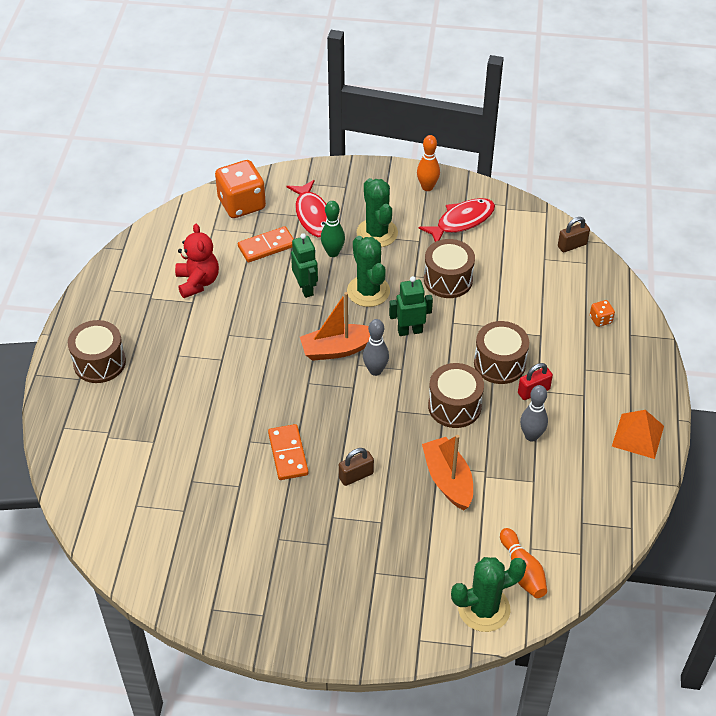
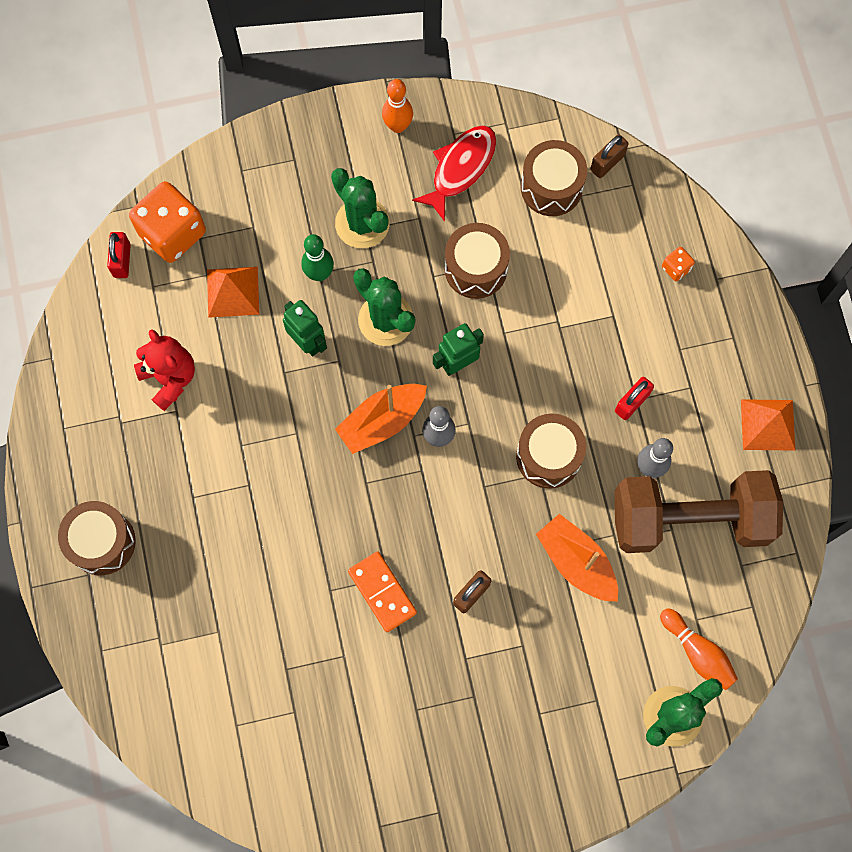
camera: 20 degrees left, 25 degrees up
(199, 209) = (122, 260): none -> red padlock
(267, 246) = (233, 292): orange domino -> orange pyramid
(313, 215) = (271, 221): red fish -> none
(499, 363) = (579, 375): brown drum -> brown drum (551, 187)
(550, 479) = (690, 519): none -> brown dumbbell

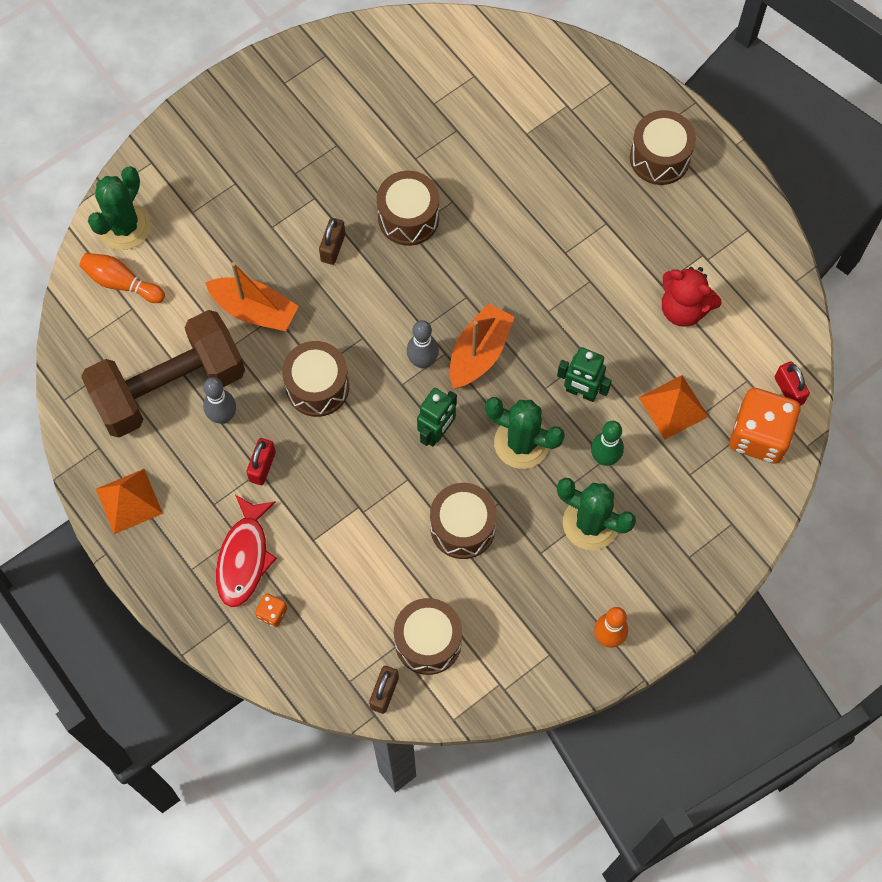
camera: 155 degrees right, 5 degrees down
(382, 592) = (408, 218): orange domino -> brown drum
(460, 169) = (525, 620): red fish -> red fish (244, 557)

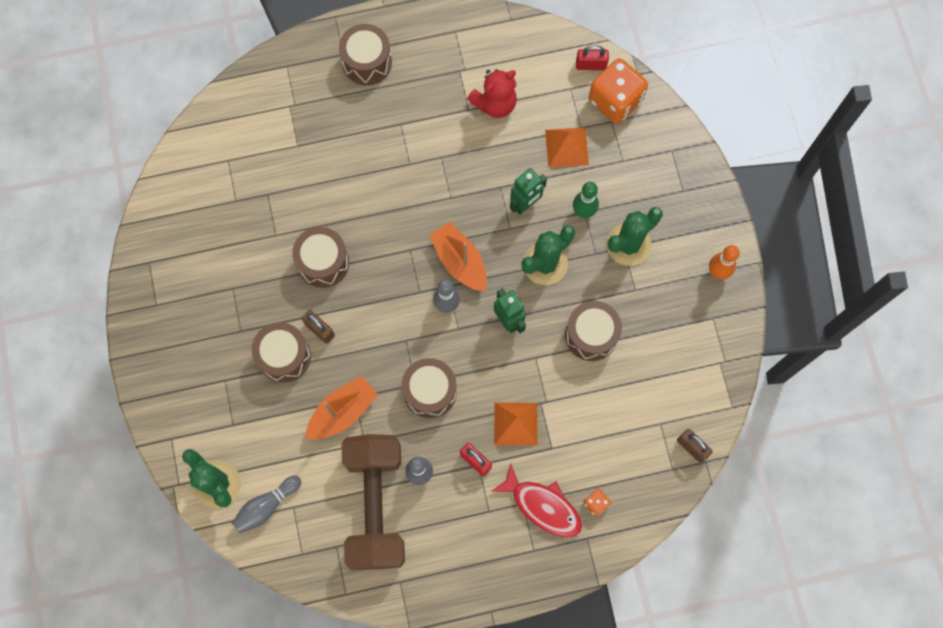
camera: 65 degrees left, 5 degrees up
(121, 283) = (266, 506): orange bowling pin -> grey bowling pin
(129, 501) = (456, 576): orange pyramid -> orange pyramid (515, 423)
(428, 641) = (667, 399): brown drum -> brown drum (284, 356)

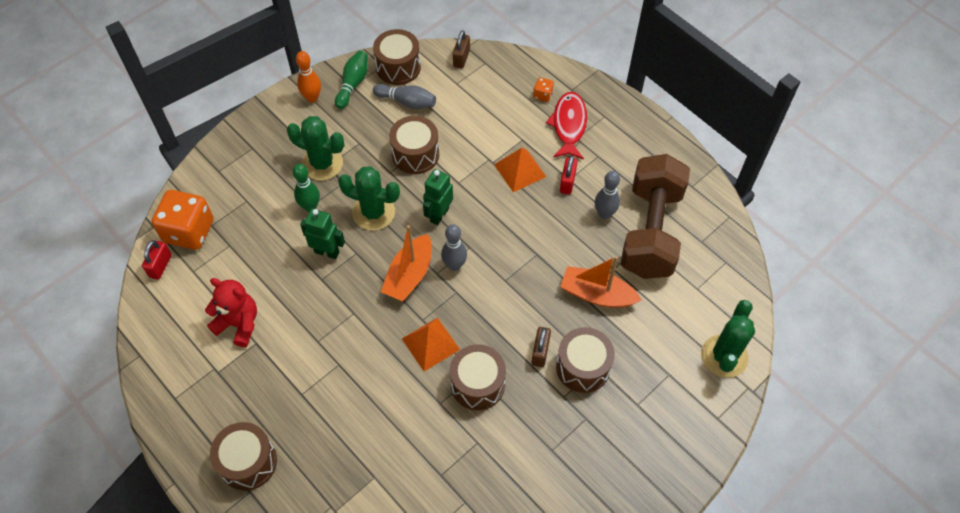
camera: 120 degrees left, 15 degrees down
(266, 506) = (712, 308): grey bowling pin -> grey bowling pin (407, 102)
(375, 505) = (650, 231): brown dumbbell -> brown dumbbell turned 45 degrees counterclockwise
(430, 391) = (535, 240): brown drum -> brown drum (398, 67)
(566, 147) = (254, 247): orange pyramid -> orange pyramid (430, 344)
(591, 65) = (160, 266): red padlock -> red padlock turned 45 degrees clockwise
(715, 320) = (353, 84): none -> green bowling pin

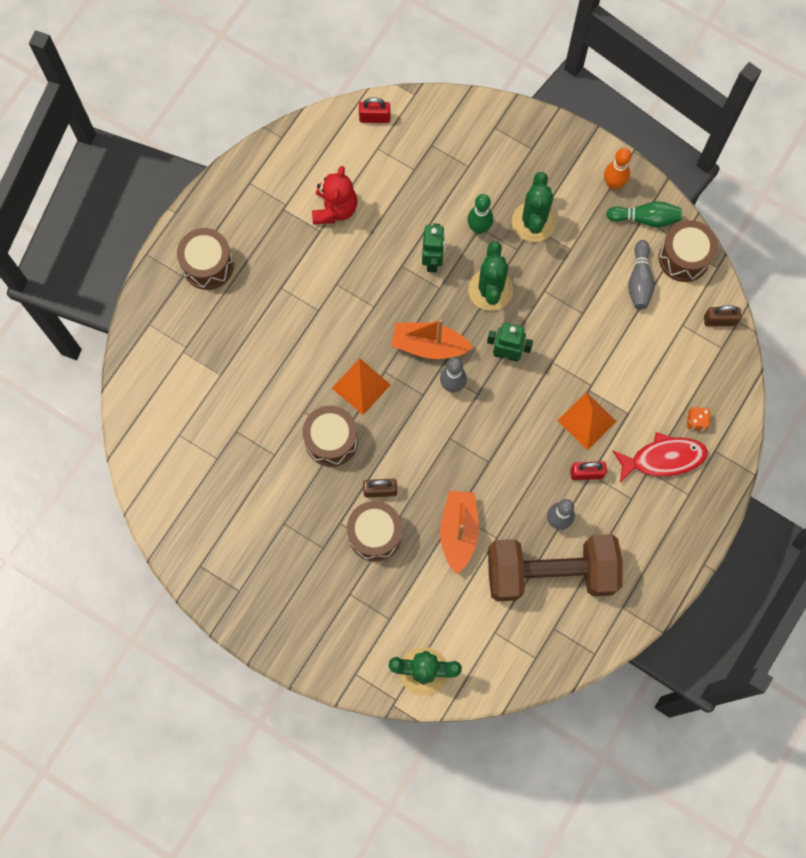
camera: 75 degrees right, 15 degrees up
(189, 231) = (419, 128): orange dice -> none
(415, 154) = (574, 309): brown drum -> none

